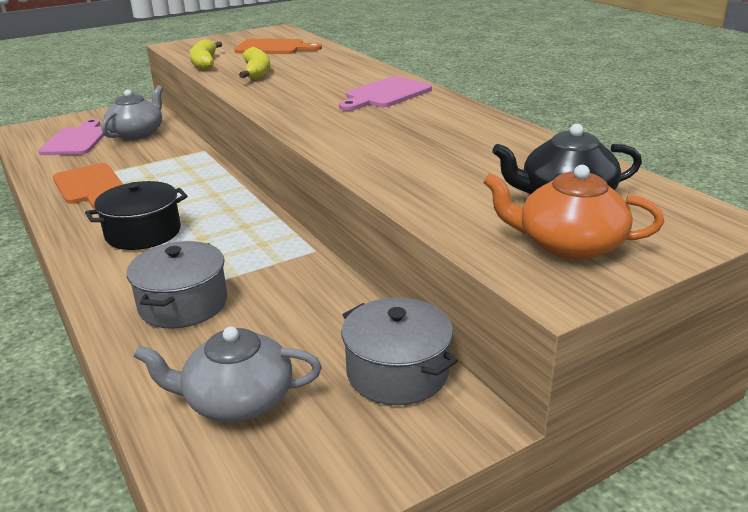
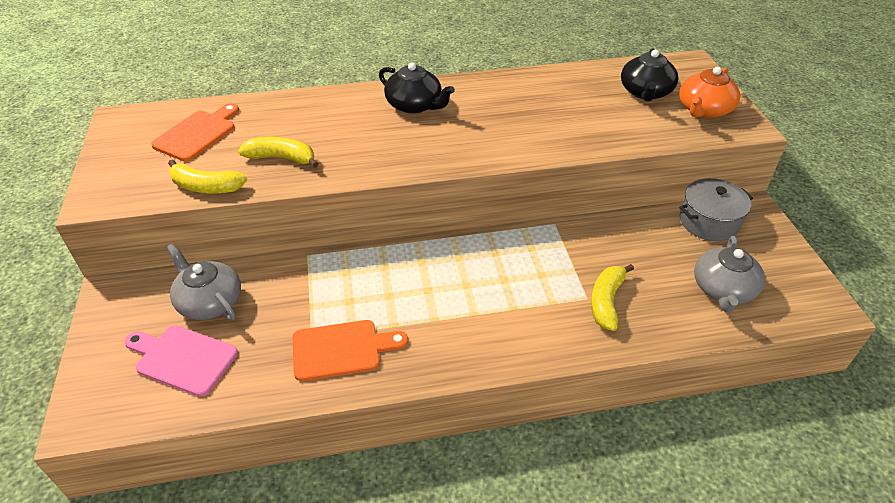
camera: 70 degrees left, 15 degrees up
(143, 233) = (477, 315): black pot -> none
(183, 304) = (606, 302): grey pot -> yellow banana
(385, 94) = (414, 105): pink cutting board -> black teapot

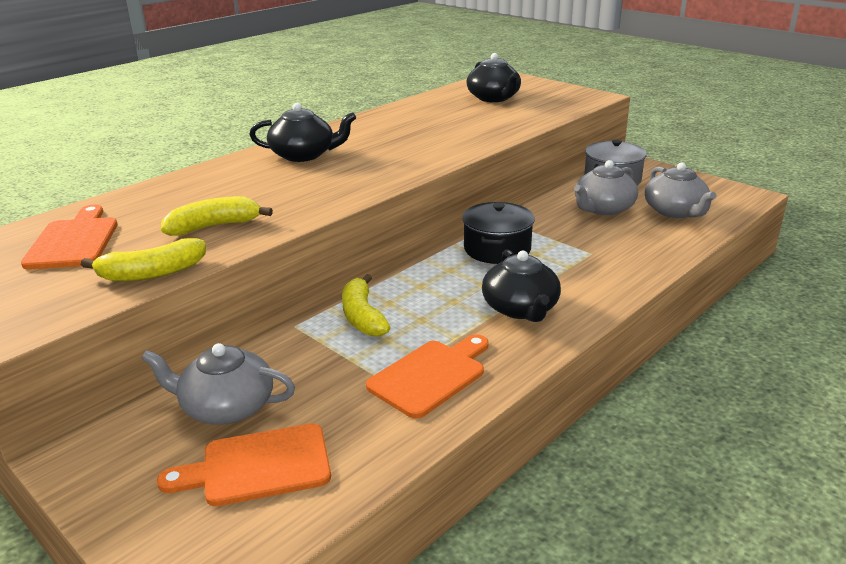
camera: 35 degrees left, 15 degrees down
(182, 358) = (258, 466): pink cutting board -> orange cutting board
(466, 324) = (520, 308): none -> black teapot
(516, 254) = (497, 249): none -> black pot
(606, 302) = (608, 249): yellow banana -> yellow banana (362, 316)
(657, 253) = (603, 208): none -> grey teapot
(704, 110) = (551, 96): orange teapot -> none

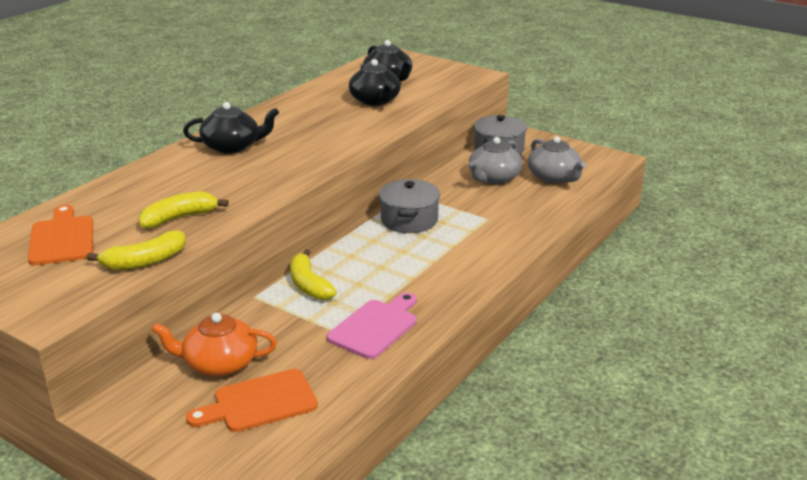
camera: 10 degrees left, 0 degrees up
(226, 407) = (219, 363): grey teapot -> orange teapot
(430, 376) = (375, 327): orange cutting board -> pink cutting board
(497, 249) = (409, 220): black pot -> grey pot
(520, 308) = (437, 269): black teapot -> black teapot (375, 100)

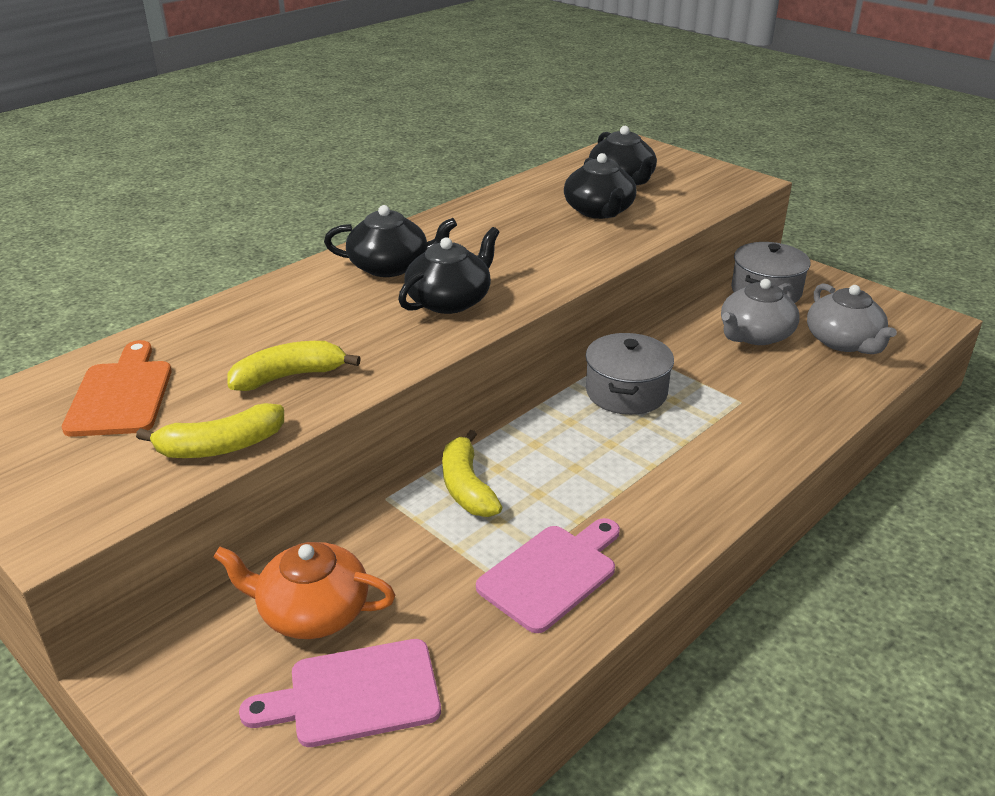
camera: 10 degrees right, 5 degrees up
(259, 402) = (355, 694): orange cutting board -> pink cutting board
(280, 164) = (450, 301): none -> black teapot

